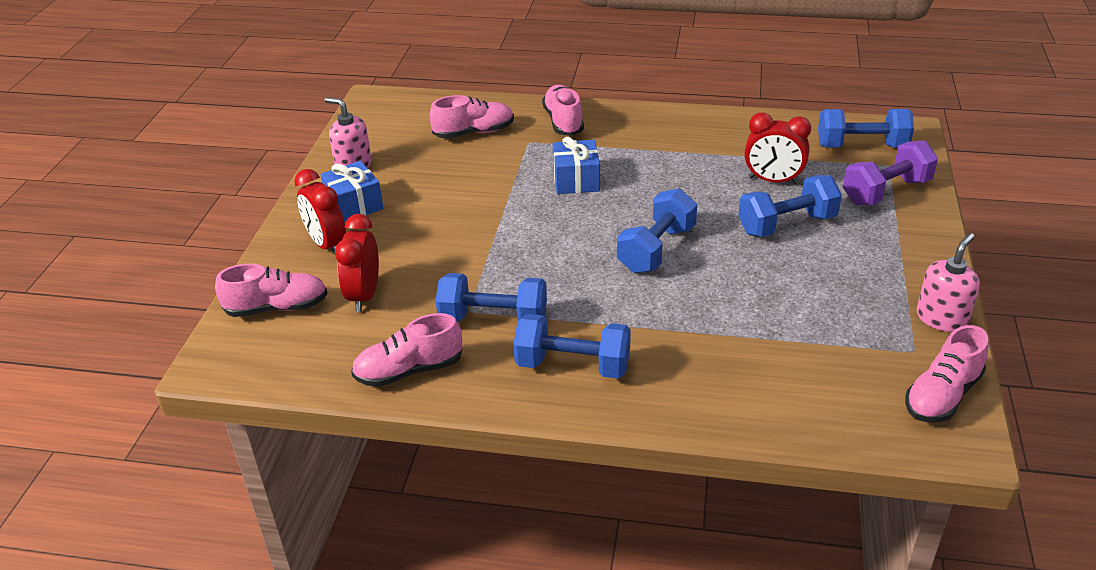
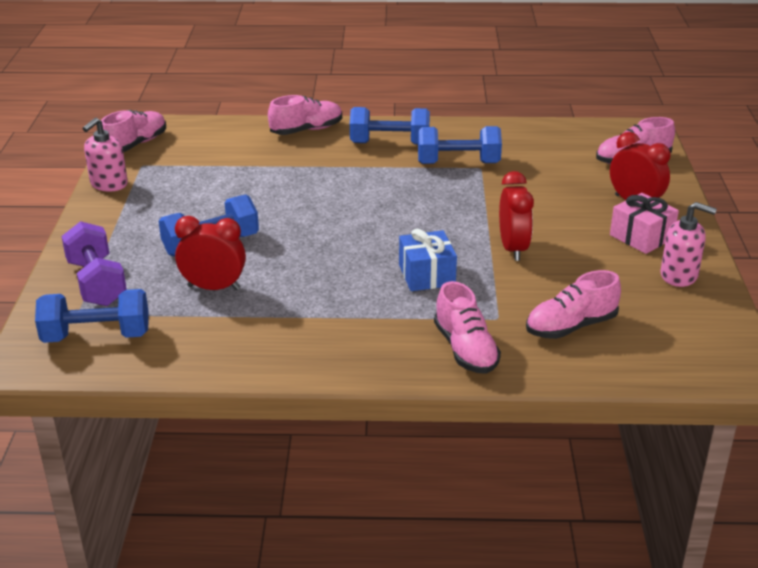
camera: 170 degrees right, 5 degrees down
(354, 205) = (641, 237): blue gift -> pink gift
(364, 295) = (570, 171): red clock -> red clock (513, 249)
(409, 370) = (504, 134): pink shoe -> pink shoe (307, 130)
(656, 249) = (335, 217): blue dumbbell -> none
(886, 191) = (97, 283): purple dumbbell -> purple dumbbell turned 75 degrees counterclockwise

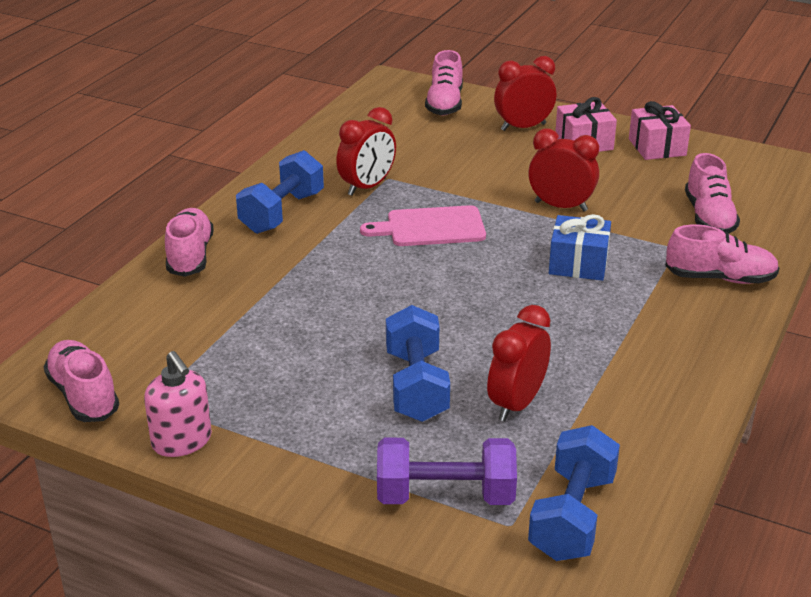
camera: 65 degrees left, 0 degrees up
(423, 201) = (431, 227): none -> pink cutting board
(458, 163) = (367, 187): blue dumbbell -> red clock
(679, 275) = (657, 147): pink soap dispenser -> pink gift

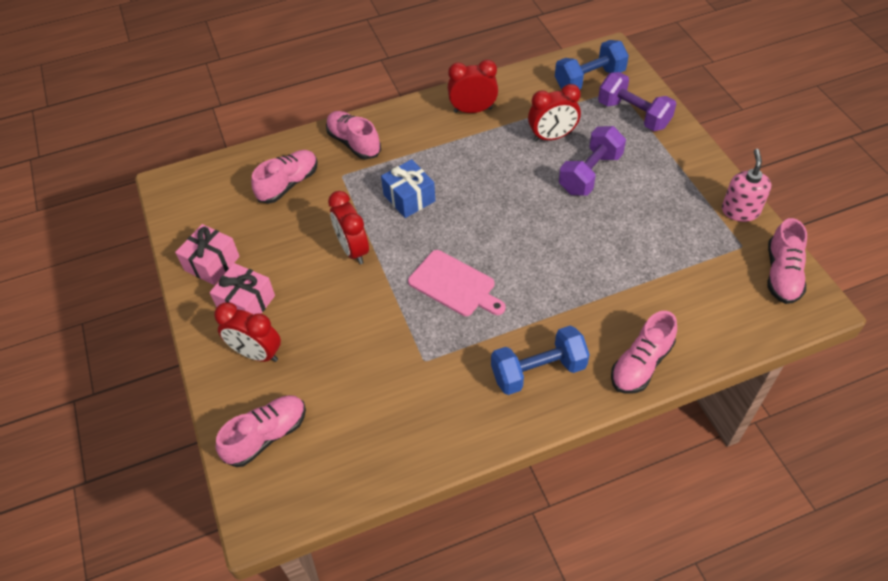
camera: 135 degrees left, 20 degrees up
(367, 187) = (450, 360): red clock -> red clock (473, 110)
(416, 386) = (590, 174): blue dumbbell -> purple dumbbell

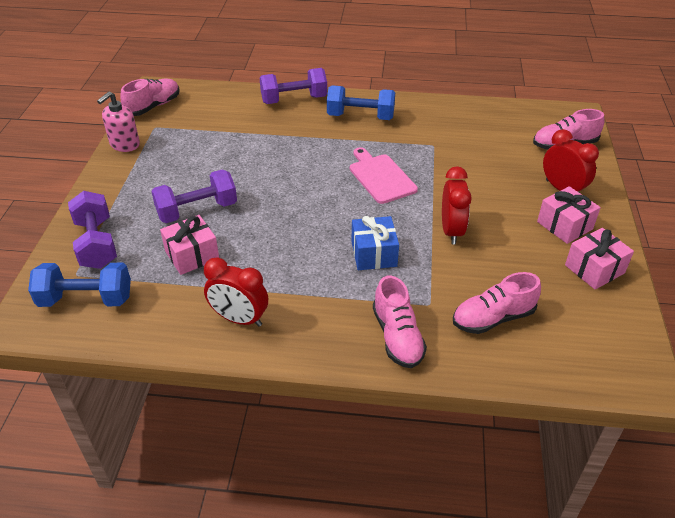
camera: 155 degrees left, 10 degrees down
(552, 137) = (192, 255): red clock -> pink gift
(641, 364) = (294, 100): pink shoe -> purple dumbbell

